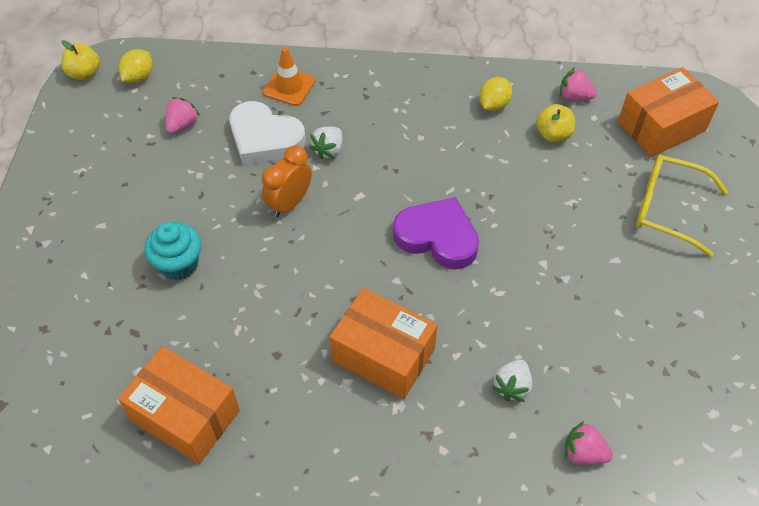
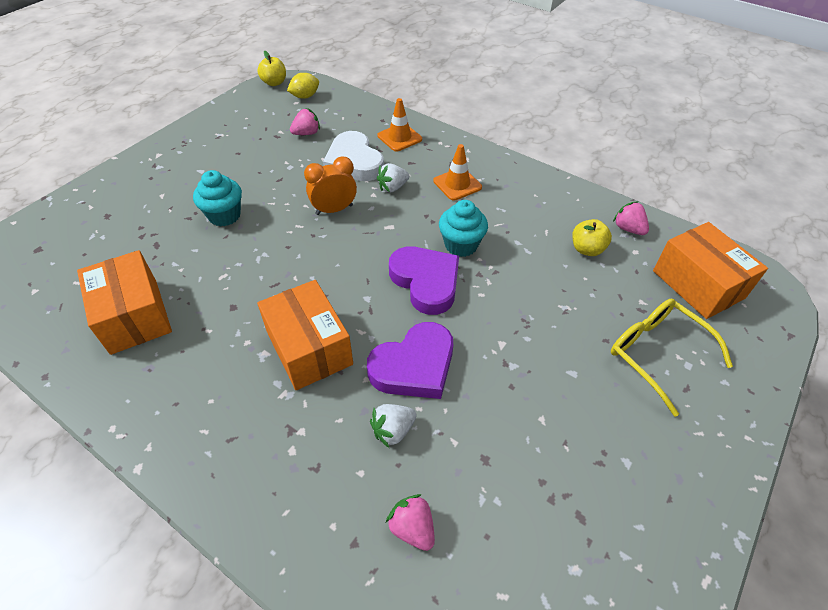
camera: 30 degrees right, 5 degrees down
(389, 117) = (457, 184): none -> orange traffic cone
(441, 183) = (461, 245): none -> turquoise cupcake
(487, 322) = (414, 366): none -> purple heart
(493, 105) = (550, 208): yellow lemon -> none
(661, 127) = (698, 284): orange box -> orange box turned 60 degrees clockwise

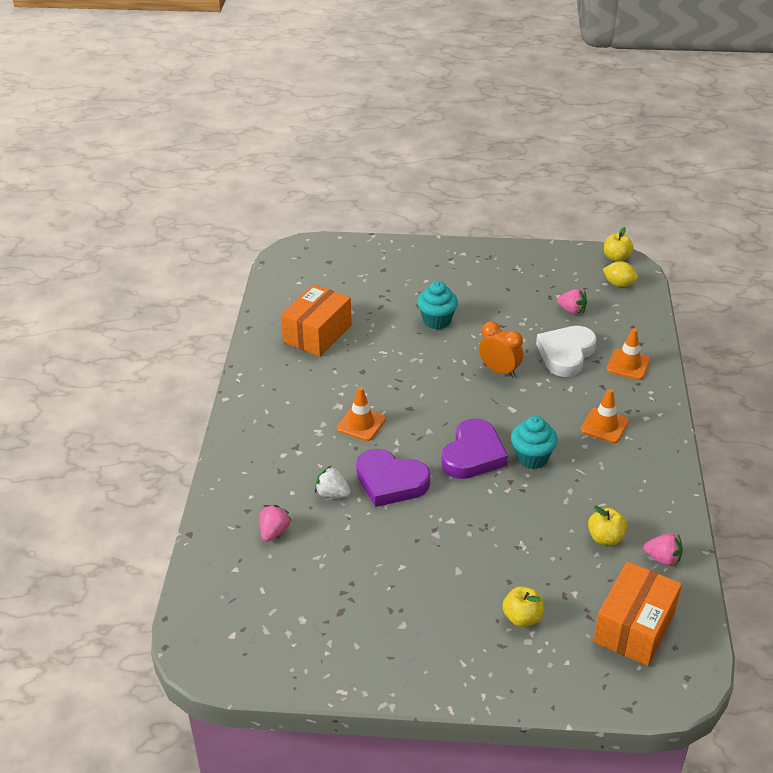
camera: 60 degrees right, 10 degrees down
(309, 348) = (361, 424): orange box -> orange traffic cone
(393, 187) = (559, 390): white strawberry -> none
(628, 229) = (663, 558): pink strawberry -> pink strawberry turned 90 degrees clockwise
(657, 354) = (522, 617): yellow glasses -> yellow apple

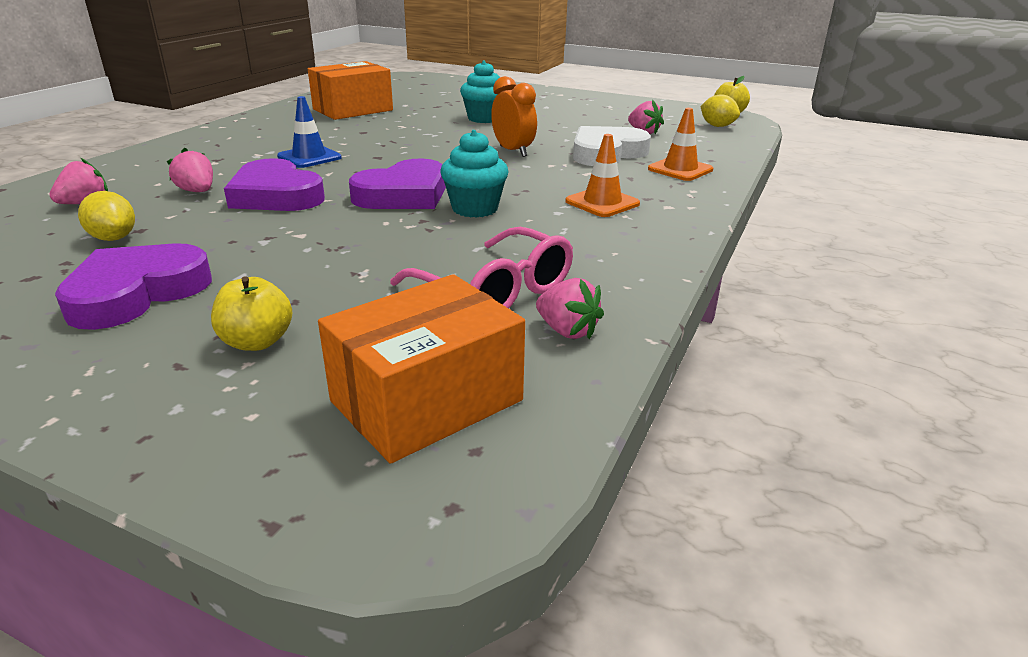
camera: 20 degrees right, 10 degrees down
(332, 494) = (197, 191): white strawberry -> pink strawberry
(342, 561) = (113, 238): none -> yellow lemon
(361, 424) = (309, 157): orange traffic cone -> blue traffic cone
(418, 603) = (136, 293): none -> purple heart
(605, 538) = (495, 291): yellow apple -> pink glasses

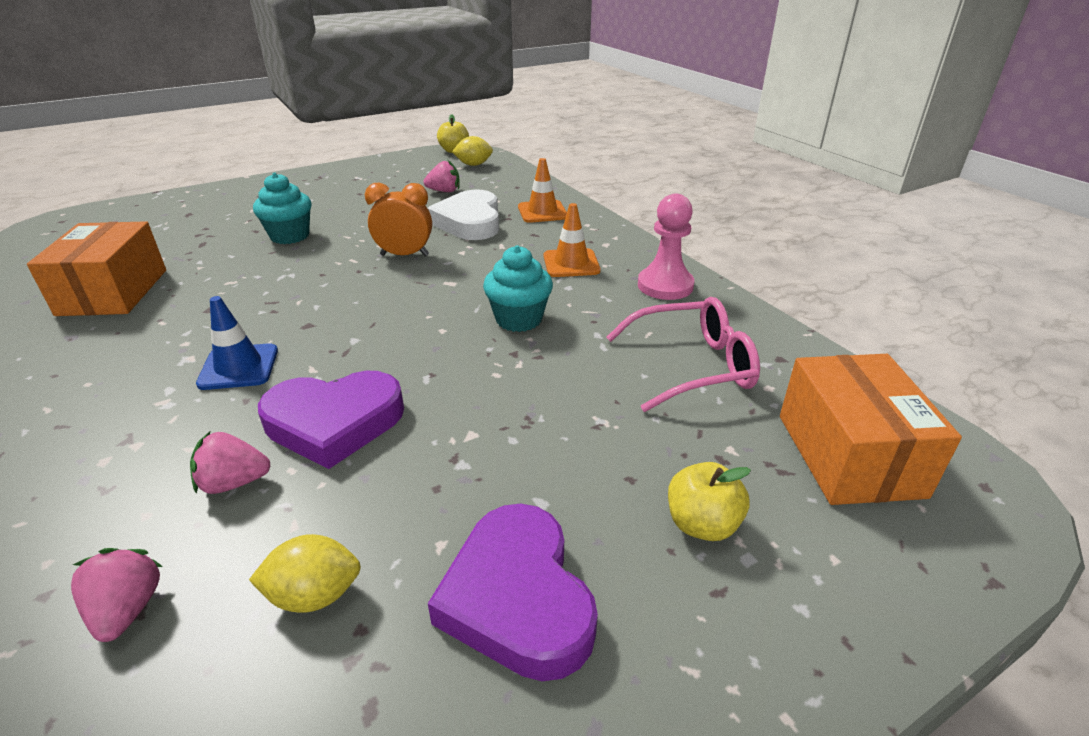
camera: 55 degrees left, 5 degrees up
(404, 194) = (439, 343): purple heart -> none
(567, 331) = (777, 359): pink strawberry -> none
(630, 248) = (665, 285): none -> pink pawn

